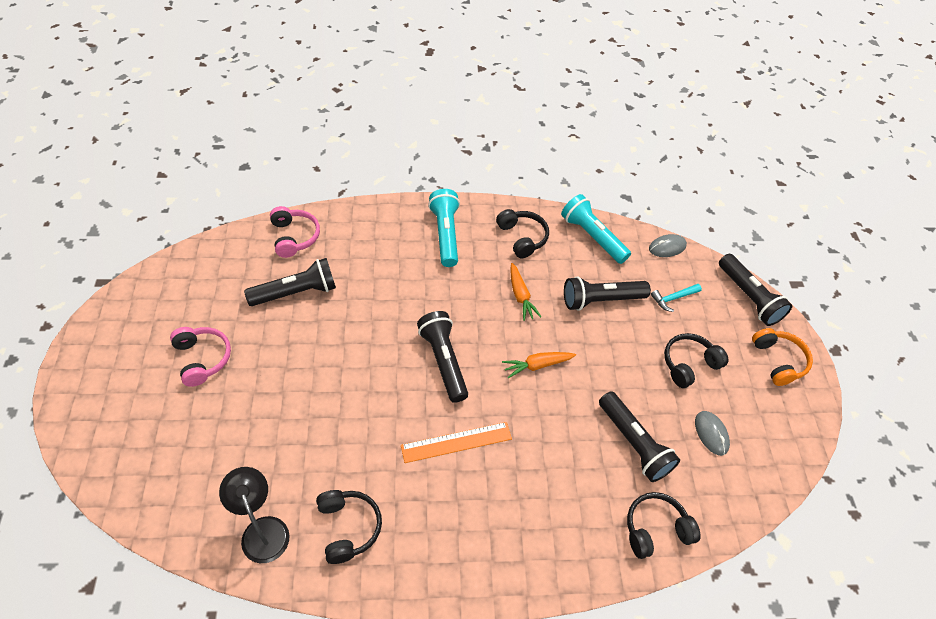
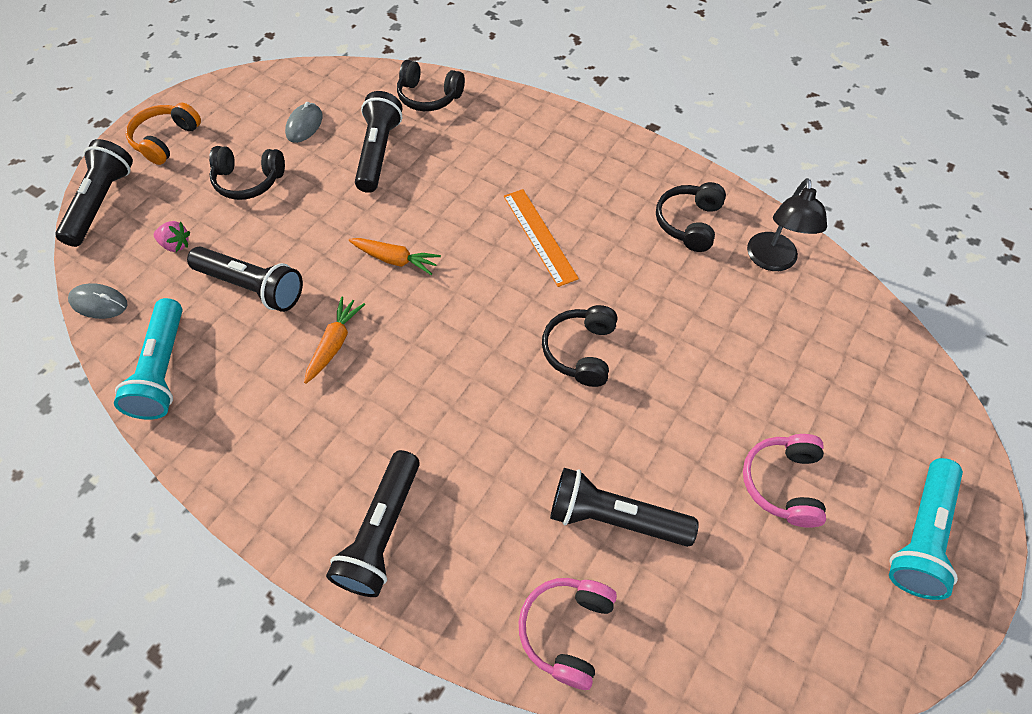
camera: 140 degrees left, 5 degrees up
(443, 361) = (490, 318): black flashlight -> black flashlight (382, 532)
(445, 234) = (343, 492): turquoise flashlight -> turquoise flashlight (920, 535)
(456, 442) = (539, 236): orange ruler -> orange ruler turned 45 degrees clockwise
(522, 238) = (249, 422): black headphones -> black headphones (580, 351)
(673, 298) = (176, 245): turquoise hammer -> pink strawberry

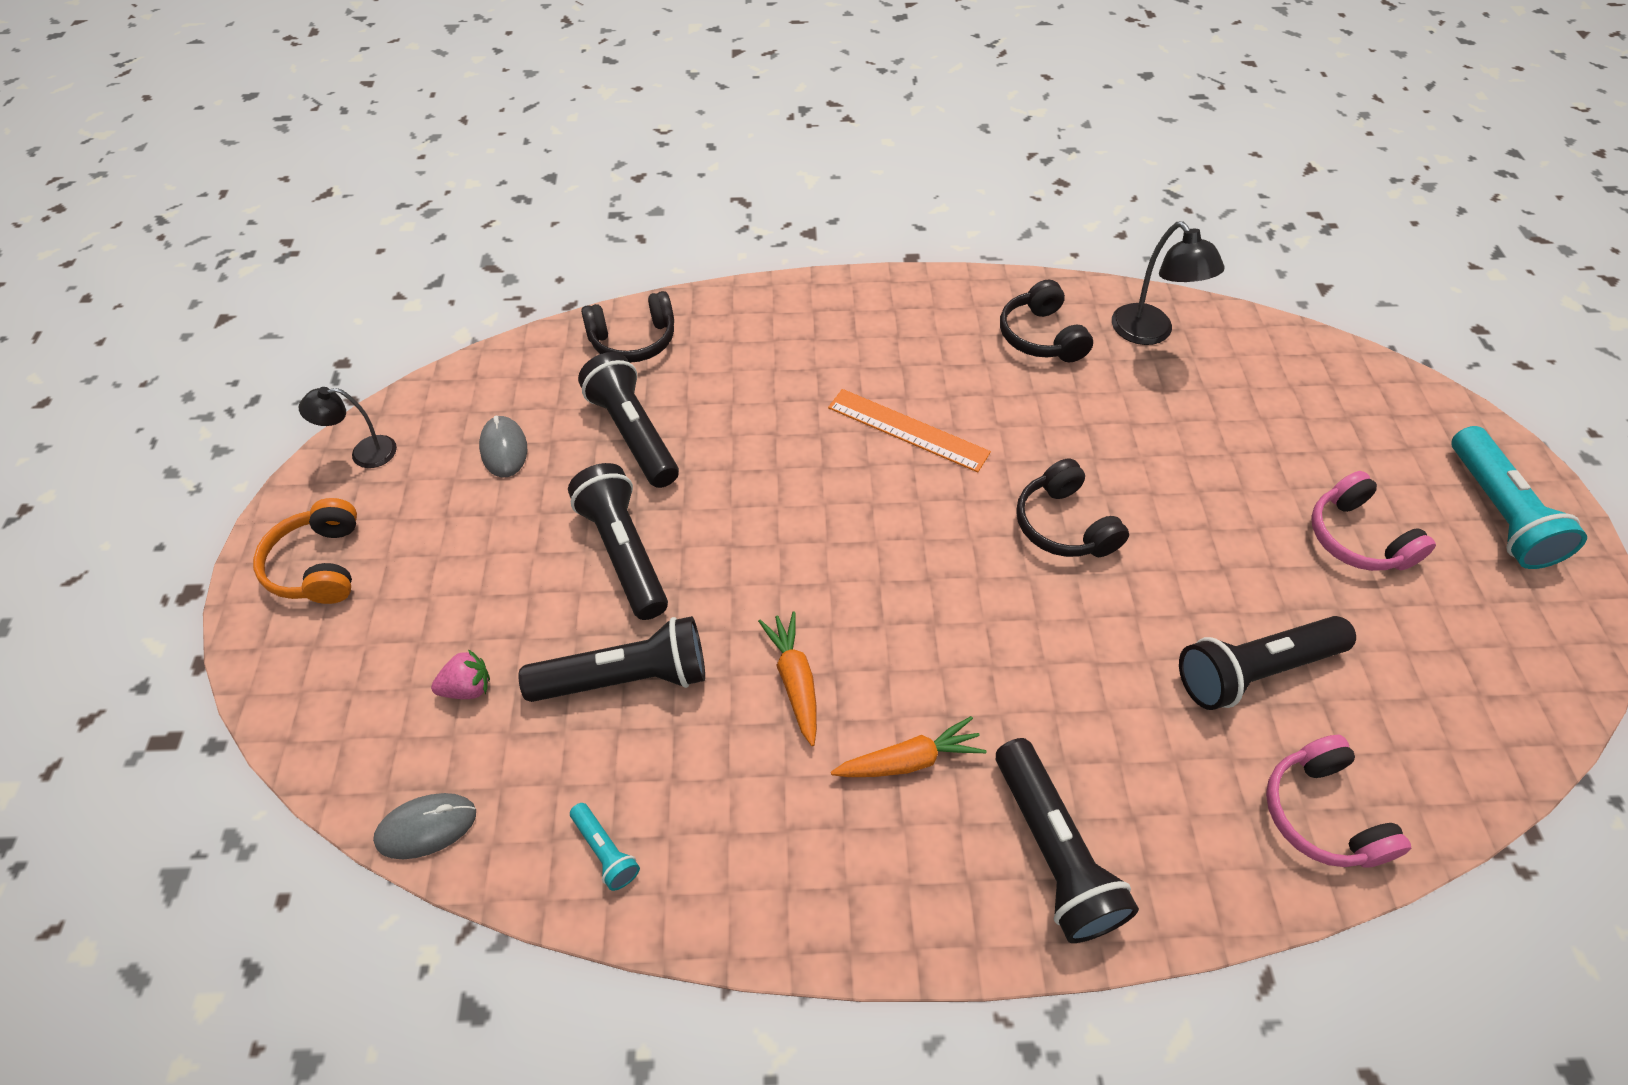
camera: 35 degrees left, 5 degrees down
(102, 203) = (299, 697): black flashlight -> black flashlight (624, 552)
(163, 369) = (605, 851): turquoise flashlight -> turquoise flashlight, size x0.48
(236, 91) = (364, 453): none -> black lamp
(248, 181) = (493, 554): black headphones -> none
(395, 260) = (773, 544): orange carrot -> orange carrot (909, 760)

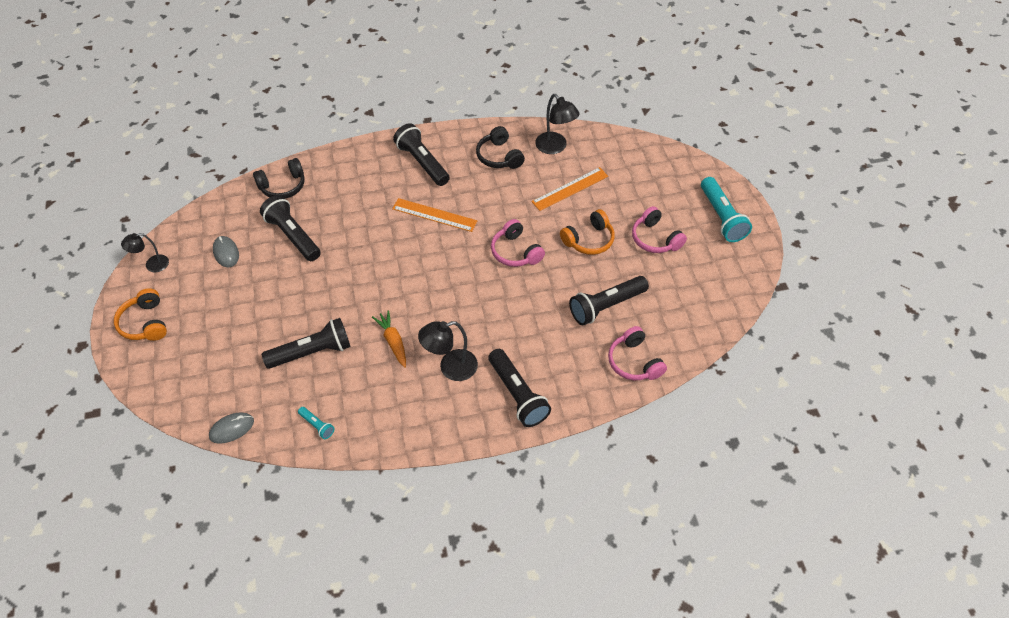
camera: 10 degrees left, 0 degrees up
(468, 687) = (236, 368): pink strawberry -> none
(624, 552) = (299, 295): black flashlight -> black flashlight (422, 163)
(909, 760) = (450, 368): orange carrot -> black lamp
(1063, 525) = (515, 252): black headphones -> pink headphones
(1177, 414) = (570, 189): none -> orange ruler
(1216, 521) = (589, 240): none -> orange headphones

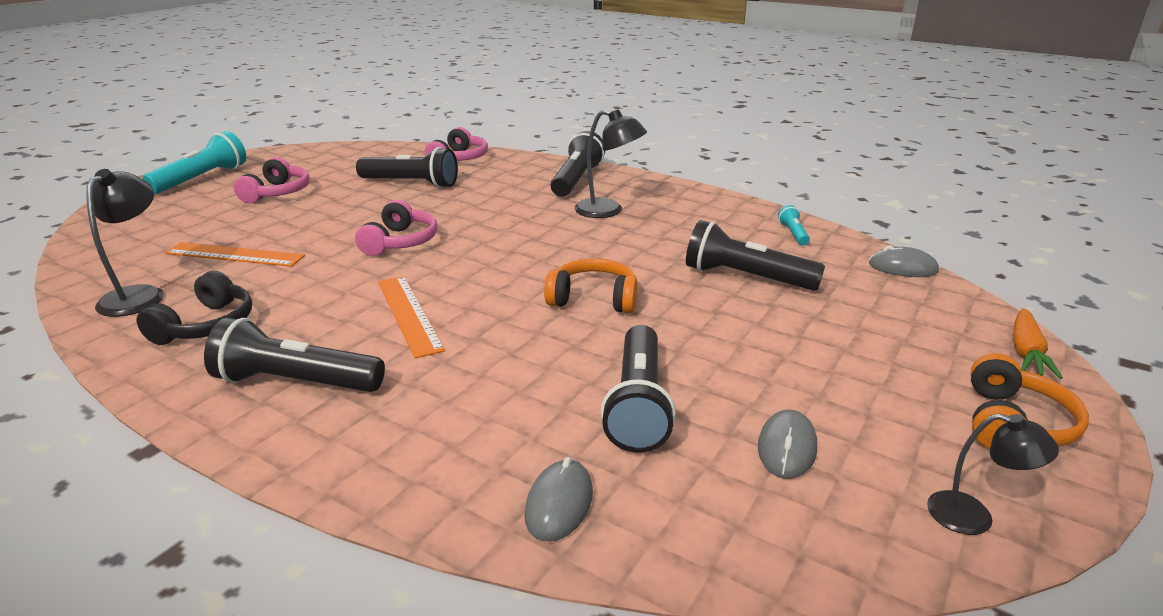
camera: 135 degrees left, 25 degrees down
(283, 186) = (559, 503): black headphones -> grey mouse
(393, 341) = (639, 246): orange carrot -> orange carrot (1026, 352)
(422, 163) = (296, 382): black flashlight -> black flashlight turned 90 degrees clockwise
(589, 240) = (323, 217): orange headphones -> orange headphones (593, 299)

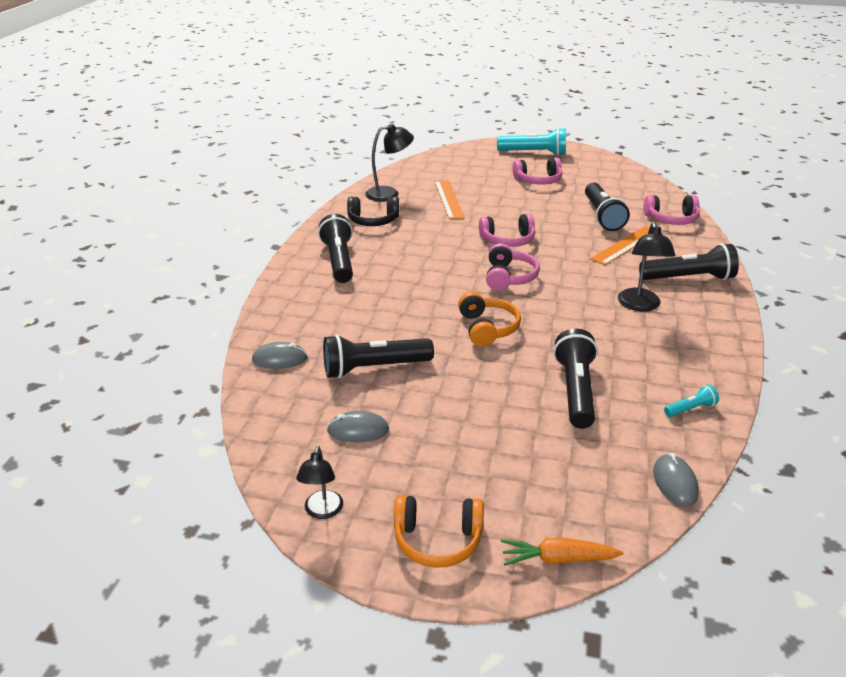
camera: 70 degrees right, 5 degrees up
(409, 314) = (422, 270): orange ruler -> orange ruler (625, 245)
(488, 261) = (509, 277): none -> pink headphones

